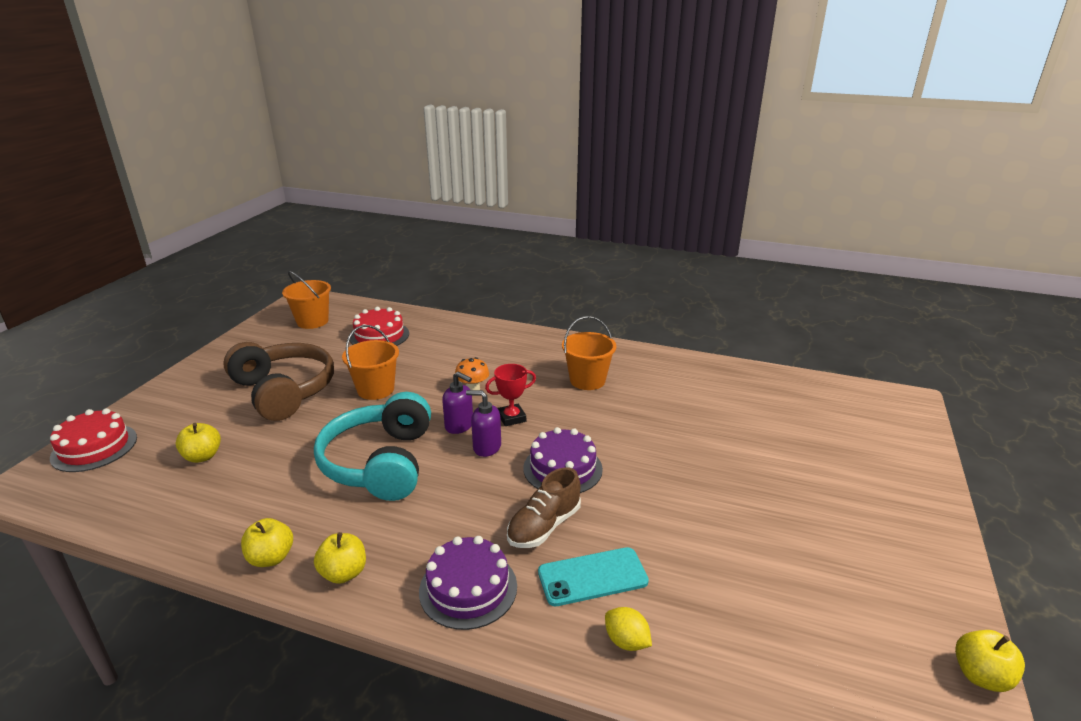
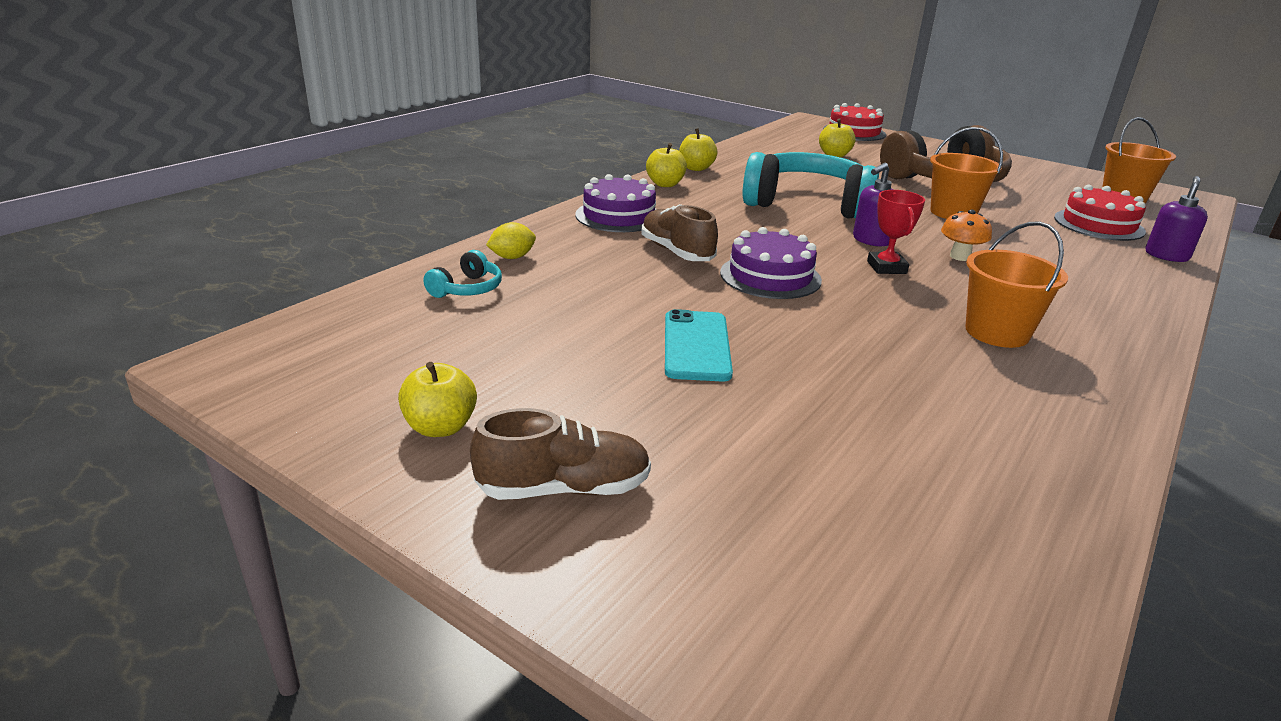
camera: 105 degrees right, 0 degrees up
(486, 447) = (824, 247): purple soap dispenser -> purple soap dispenser (1166, 256)
(592, 577) = (594, 259): turquoise phone -> turquoise phone (696, 346)
(715, 649) = (467, 289): none -> turquoise headphones
(883, 509) = (563, 489): none -> brown shoe
(981, 676) = (276, 417): yellow apple -> yellow apple (440, 427)

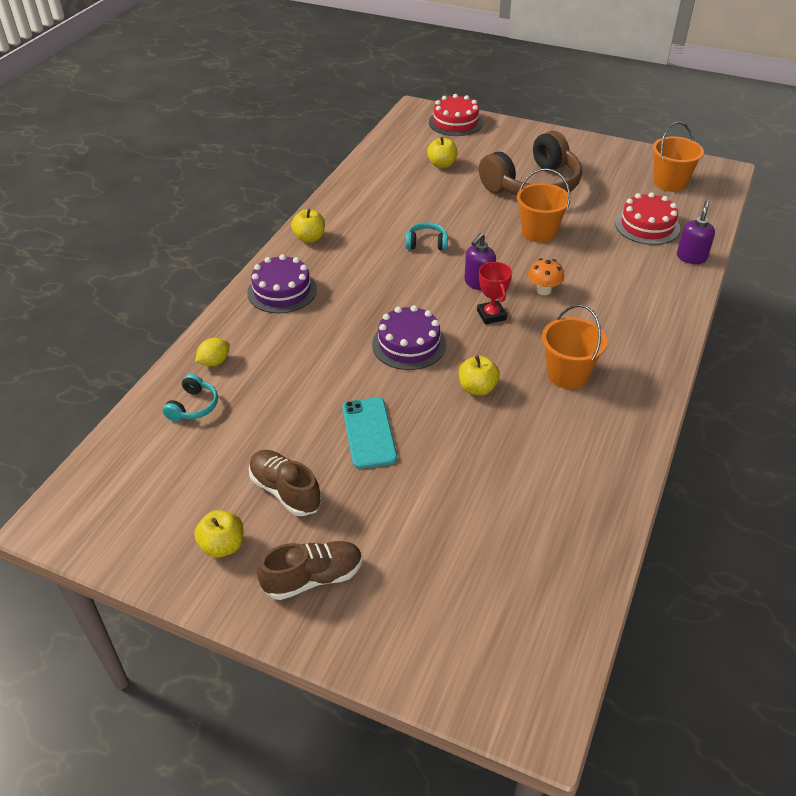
camera: 10 degrees left, 15 degrees up
(677, 252) = (336, 329): brown shoe -> brown shoe (285, 491)
(696, 168) = (330, 209): yellow apple -> yellow apple (477, 388)
(807, 204) = (427, 243): turquoise headphones -> turquoise headphones, size x0.42

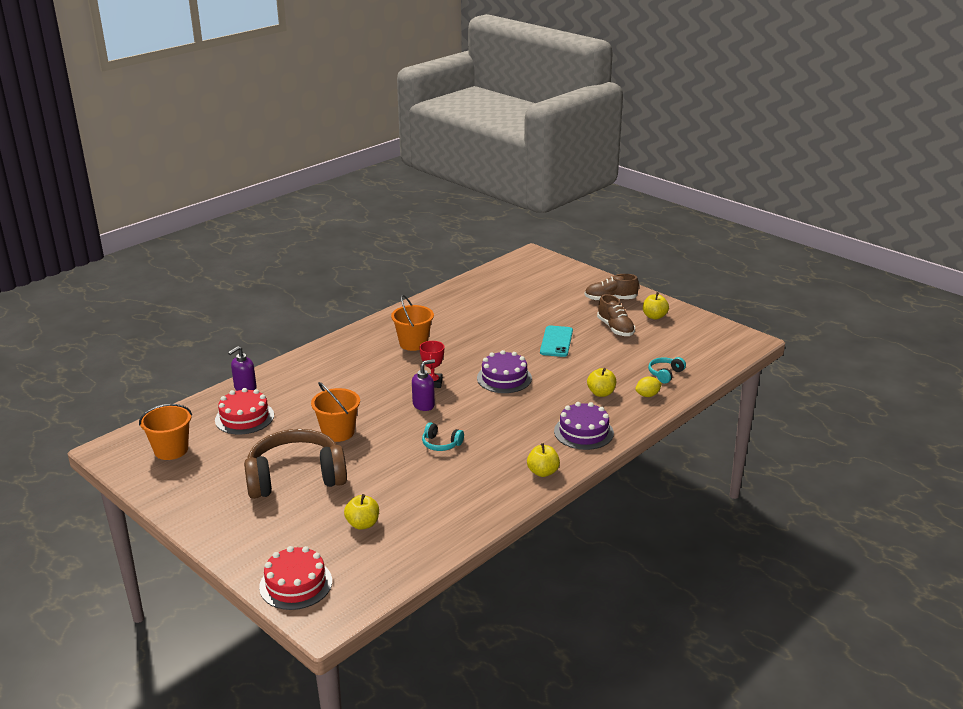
camera: 160 degrees left, 15 degrees down
(477, 388) = (476, 348): yellow apple -> yellow apple (601, 393)
(544, 290) = (380, 390): orange mushroom -> none

